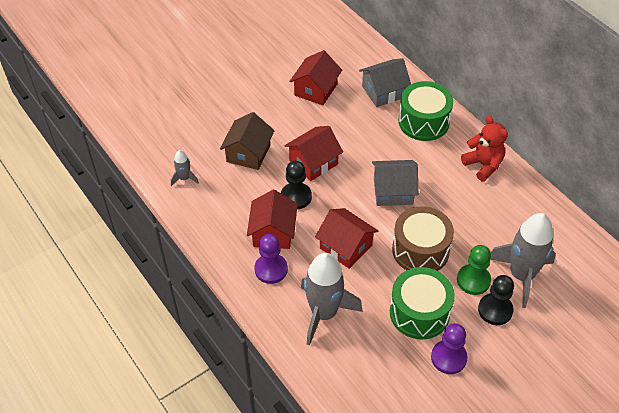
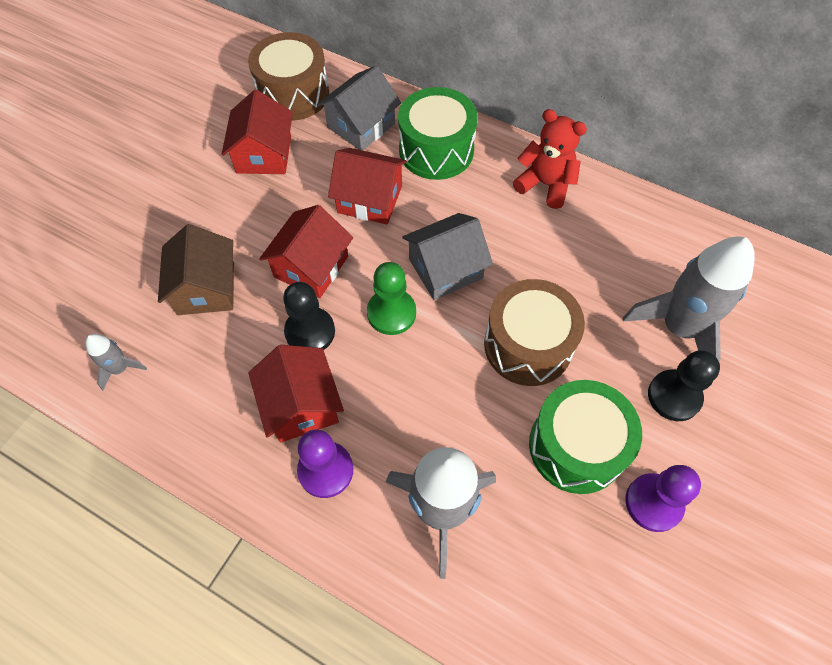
camera: 25 degrees left, 10 degrees up
(346, 247) = (421, 383): red house -> red house (370, 199)
(351, 59) = (293, 94): none -> brown drum
(473, 280) = (622, 362): green pawn -> green pawn (391, 313)

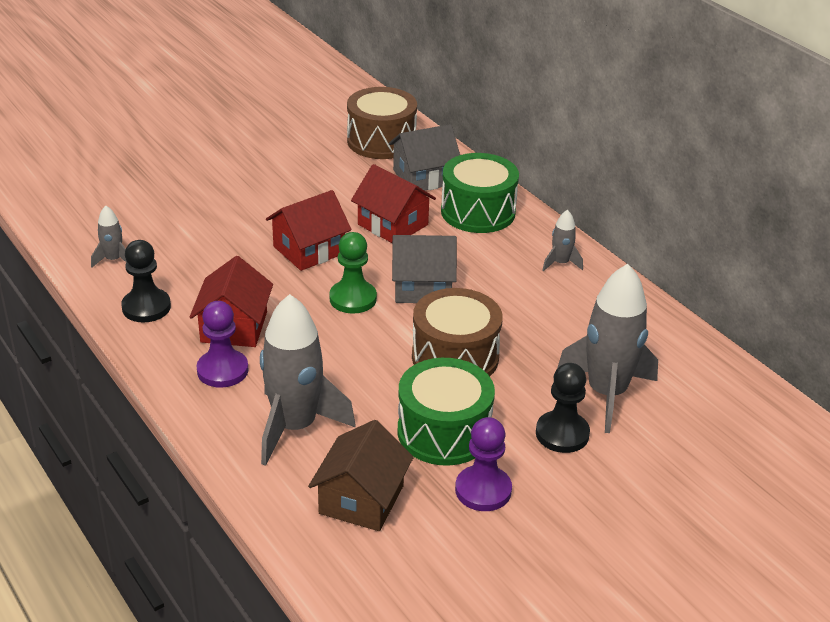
camera: 25 degrees right, 25 degrees down
(206, 288) = (214, 236): brown house -> brown house (361, 499)
(264, 154) = (325, 171): red house -> none
(310, 332) = (276, 287): black pawn -> black pawn (146, 307)
(545, 184) = (560, 263): red teddy bear -> grey rocket

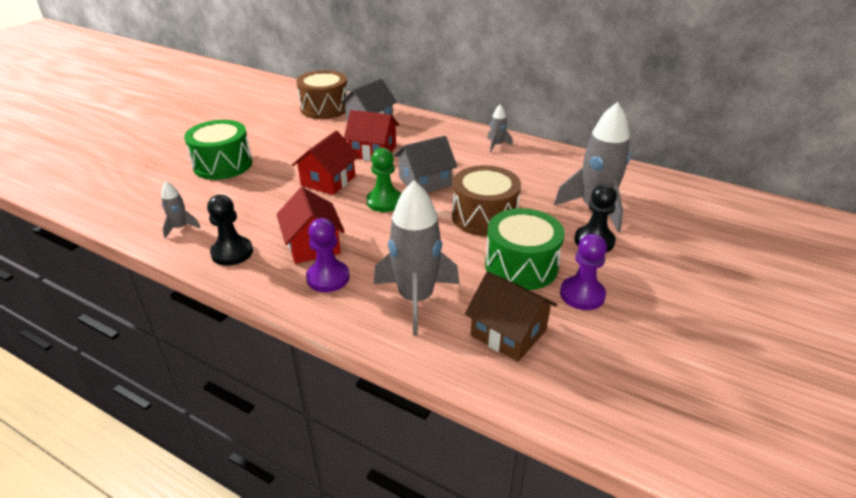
camera: 25 degrees left, 0 degrees up
(361, 499) = (508, 333): brown house -> brown house turned 45 degrees counterclockwise
(478, 212) = (421, 131): green drum -> green drum (223, 164)

